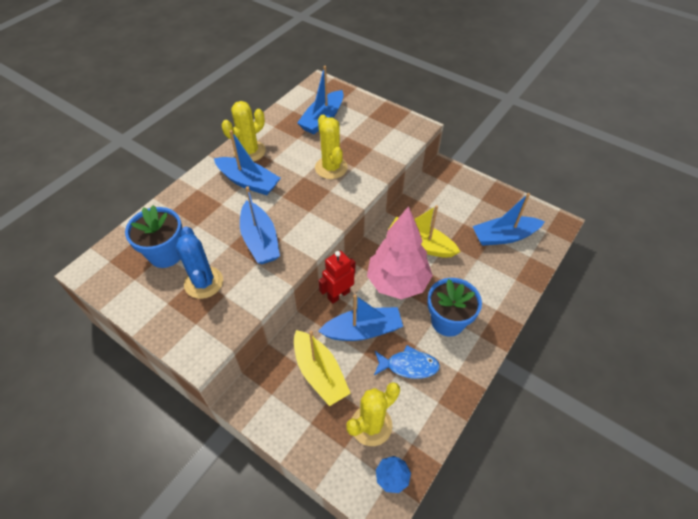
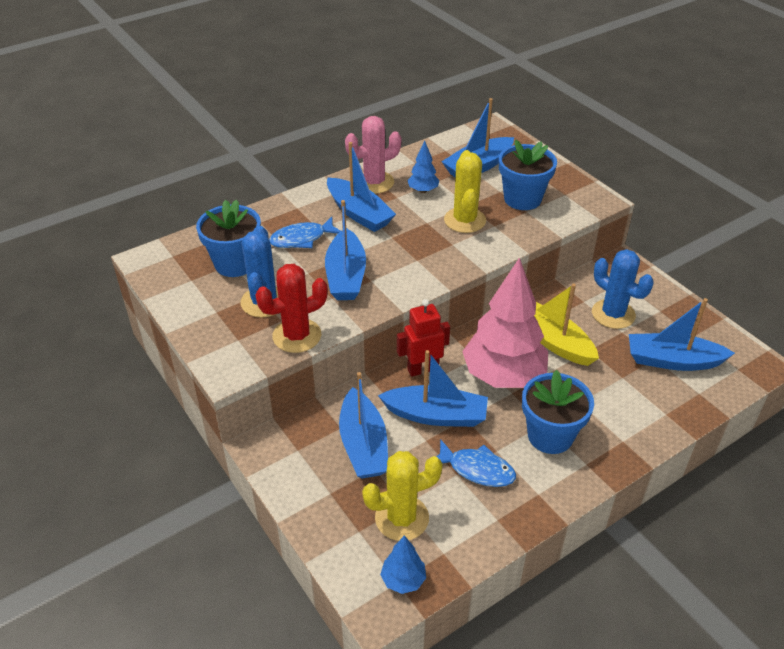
camera: 20 degrees right, 10 degrees down
(212, 216) = (302, 239): none -> blue fish
(242, 306) = (297, 336): none -> red cactus
(249, 151) = (374, 182): yellow cactus -> pink cactus
(290, 149) = (423, 190): none -> blue tree
(320, 373) = (363, 445): yellow boat -> blue boat
(365, 139) = (522, 199): none -> blue flower pot
(452, 210) = (613, 314): none -> blue cactus

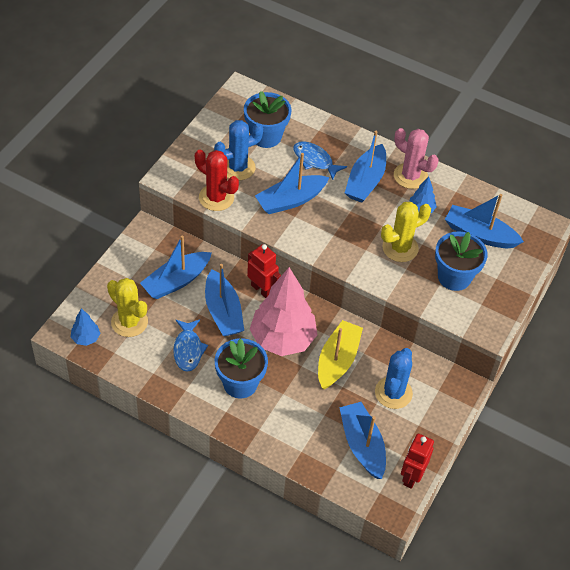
camera: 60 degrees right, 10 degrees up
(723, 338) = (411, 476): none -> red robot

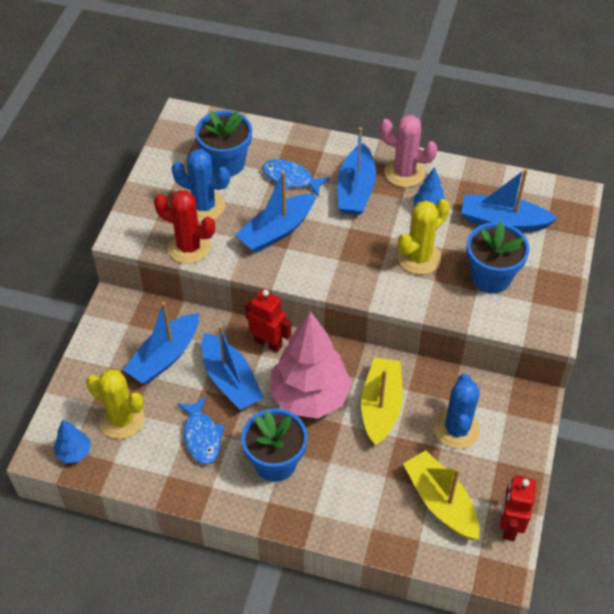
camera: 10 degrees left, 0 degrees up
(238, 167) = (204, 206): blue cactus -> blue cactus turned 60 degrees clockwise
(362, 445) = (440, 502): blue boat -> yellow boat

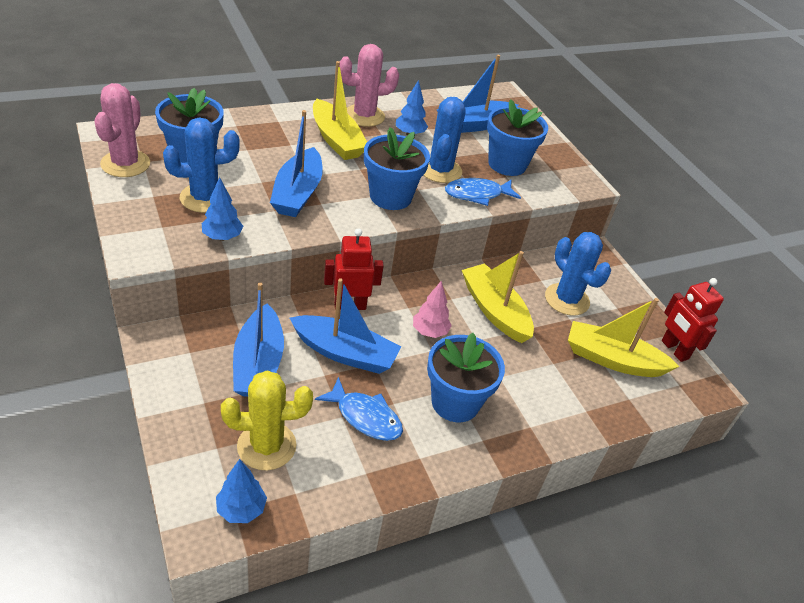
camera: 45 degrees left, 10 degrees down
(173, 151) = (125, 164): none -> pink cactus
(189, 247) = (222, 237): red cactus -> blue tree
(291, 179) = (269, 150): blue fish -> blue fish (477, 194)
(309, 396) = (429, 332): pink tree -> pink tree, size x0.44
(349, 266) = (390, 197): none -> blue flower pot
(356, 190) = (337, 140): blue boat -> yellow boat
(419, 258) = (440, 170): yellow cactus -> blue cactus

